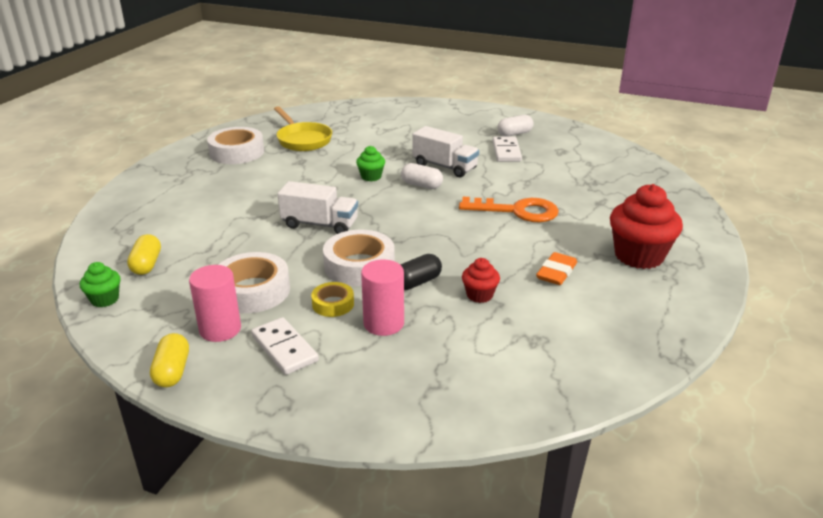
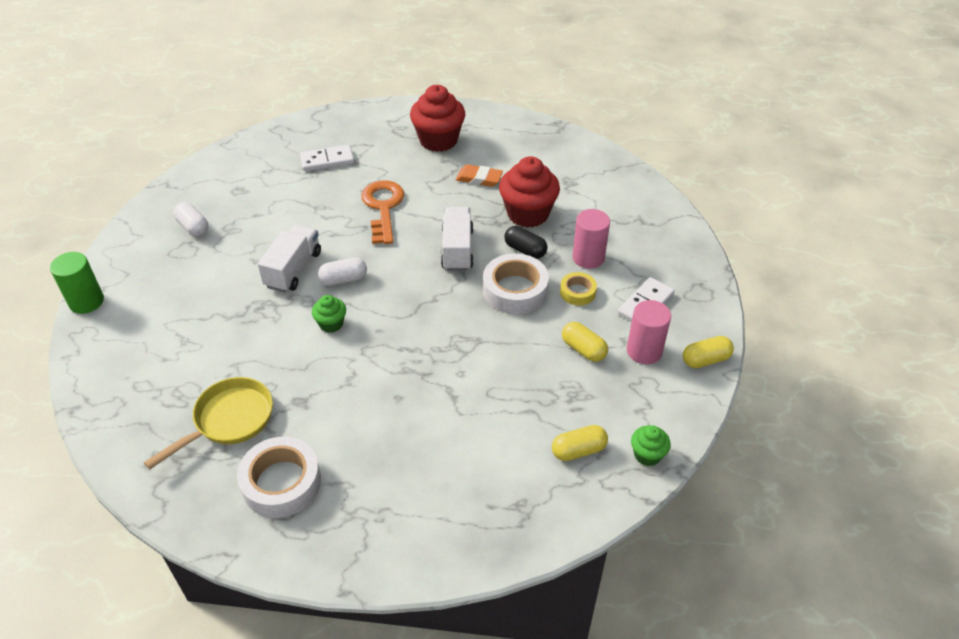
camera: 105 degrees left, 15 degrees up
(252, 291) = (583, 349): white tape -> yellow capsule
(320, 224) = (451, 337): white truck -> white truck (457, 250)
(421, 185) = (343, 279): white capsule -> white capsule turned 60 degrees clockwise
(444, 103) = (86, 301): none -> green cylinder
(479, 295) = (528, 214): red cupcake -> red cupcake, size x1.97
(506, 151) = (245, 228): white domino -> white domino (327, 160)

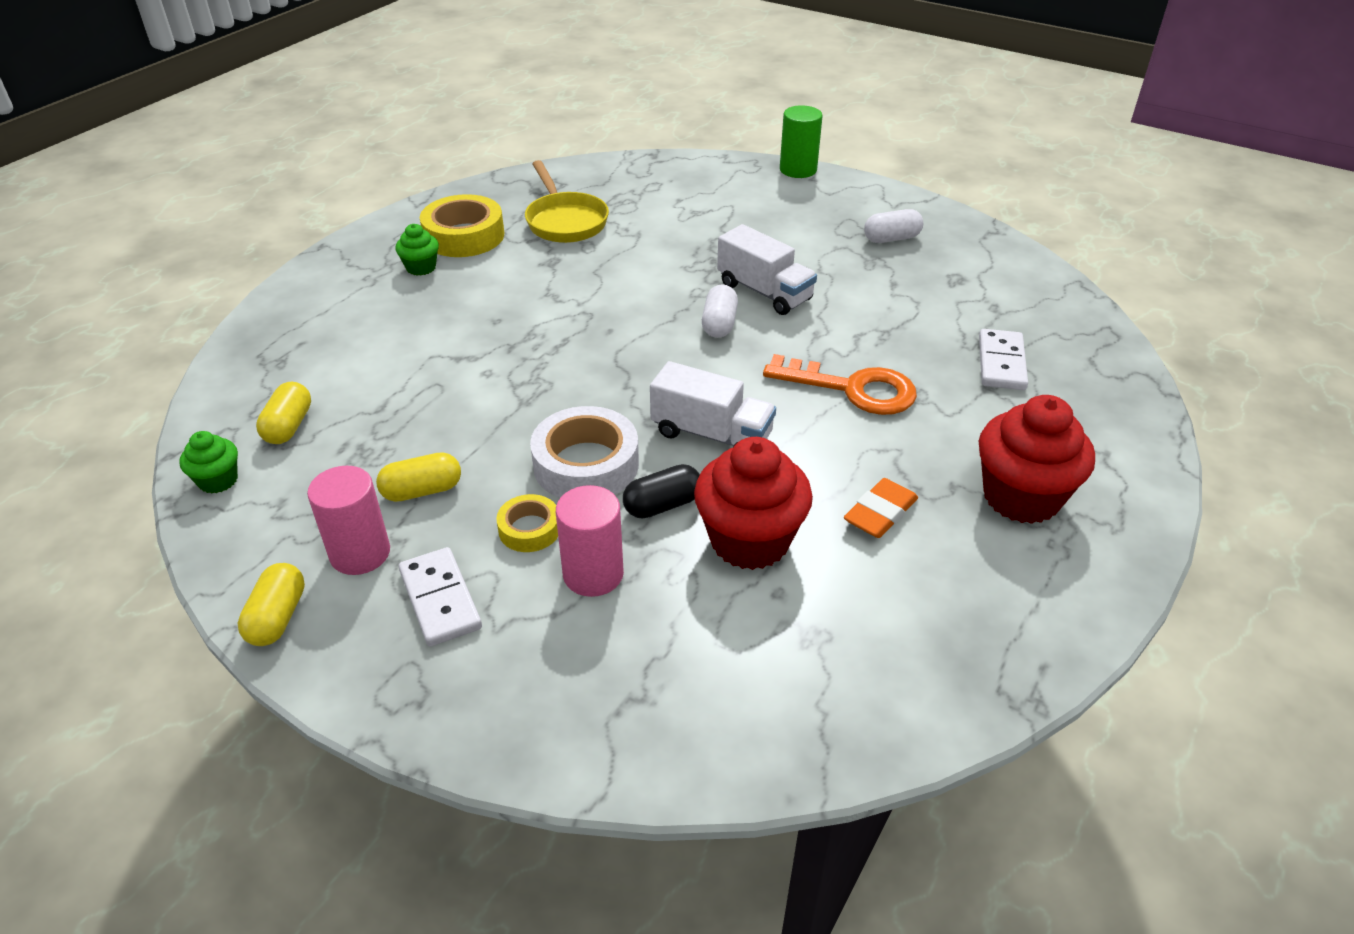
camera: 115 degrees right, 5 degrees down
(281, 482) = (464, 236): white tape -> yellow tape
(331, 324) = (647, 300): green cupcake -> green cupcake (421, 268)

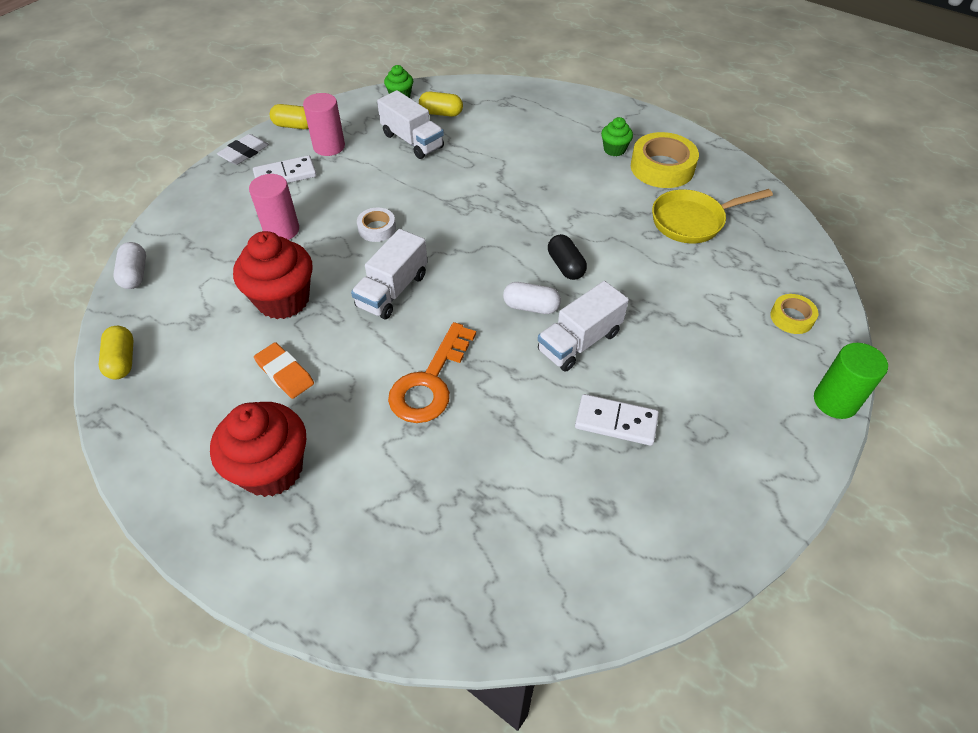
camera: 95 degrees right, 10 degrees up
(357, 681) = (244, 153): none -> white eraser
(363, 451) = (412, 141): none -> white truck
(422, 491) = (372, 164): yellow capsule -> yellow capsule (122, 361)
(529, 529) = (326, 205): yellow tape -> yellow tape (791, 318)
(586, 464) = (377, 229): white tape -> white tape, size x0.55
(662, 505) = (329, 261): black capsule -> black capsule (565, 266)
(891, 238) = (686, 463): white capsule -> white capsule (135, 274)
(1001, 363) = (450, 508): white domino -> white domino (616, 422)

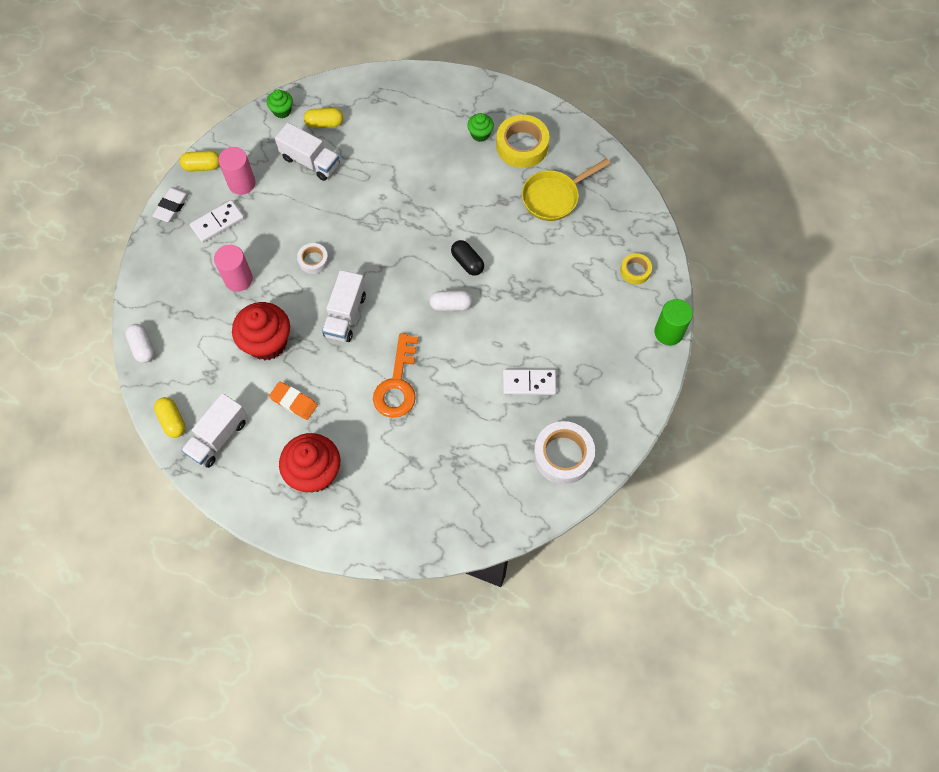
camera: 15 degrees left, 15 degrees up
(579, 342) = (492, 326): white truck -> white truck (218, 437)
(648, 535) = (563, 455): none -> white tape

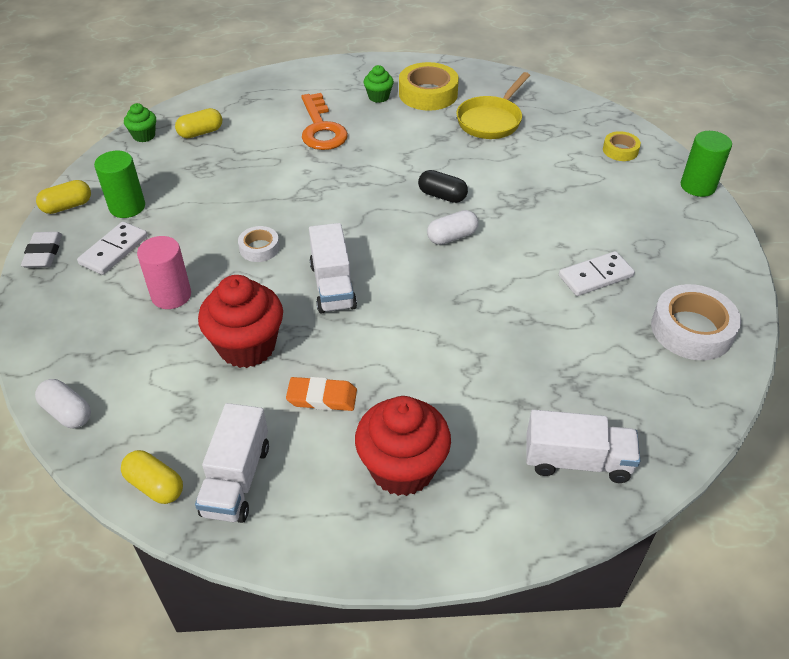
camera: 25 degrees left, 20 degrees down
(242, 183) = (127, 207): pink cylinder -> green cylinder
(310, 161) = (202, 166): white truck -> white truck (577, 461)
(397, 384) = (444, 331): orange key -> orange key (321, 128)

